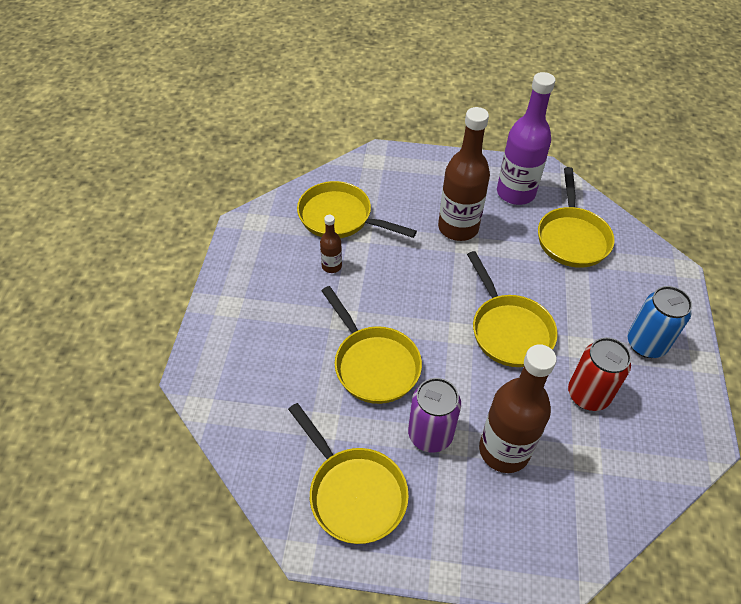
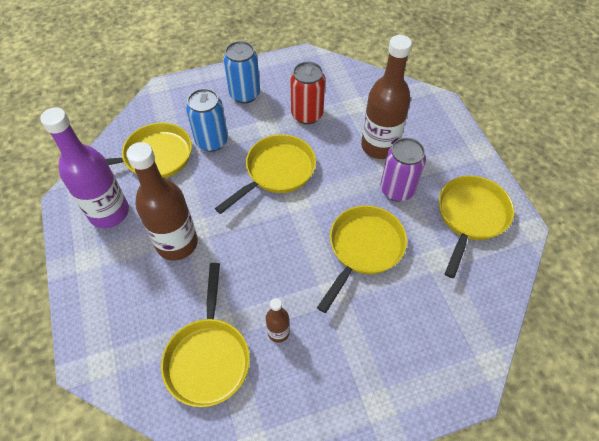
camera: 115 degrees left, 5 degrees up
(577, 289) = (212, 141): none -> blue can

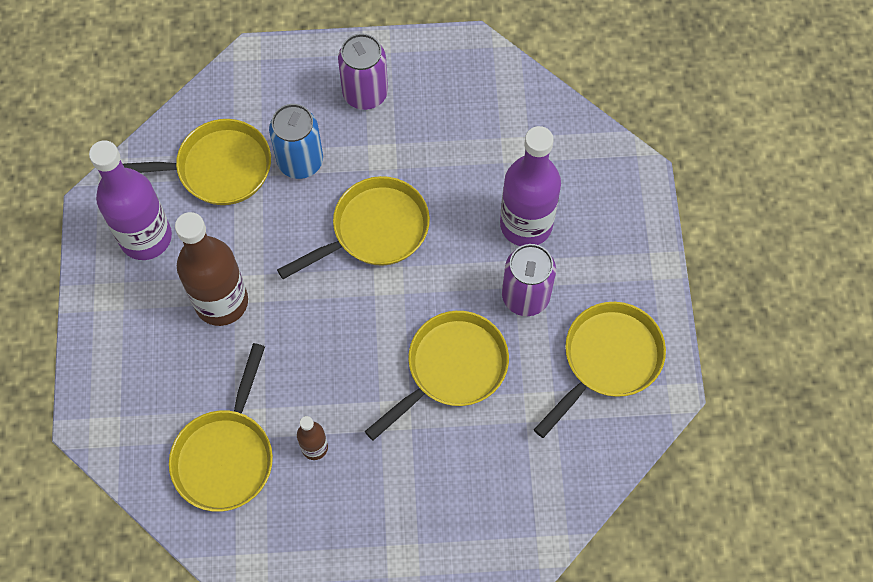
camera: 15 degrees right, 10 degrees up
(244, 94) = (365, 93): blue can -> purple can
(307, 115) = (442, 149): red can -> none
(379, 146) = (526, 224): brown bottle -> purple bottle

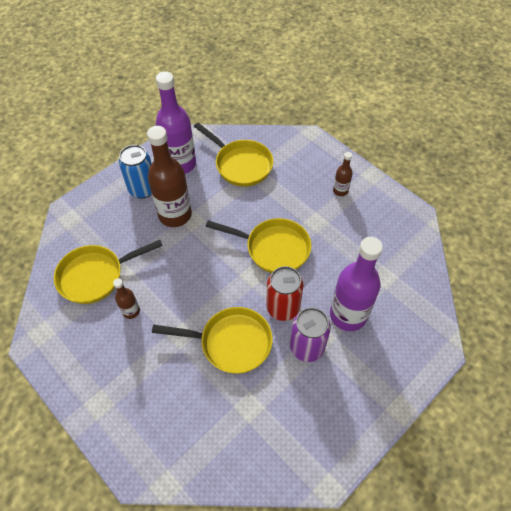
camera: 50 degrees right, 10 degrees down
(300, 161) = (277, 192): blue can -> blue can (143, 189)
(365, 93) = (340, 191): purple can -> brown bottle
(458, 282) = (283, 308): none -> red can
(607, 359) = (311, 423): yellow pan -> none

